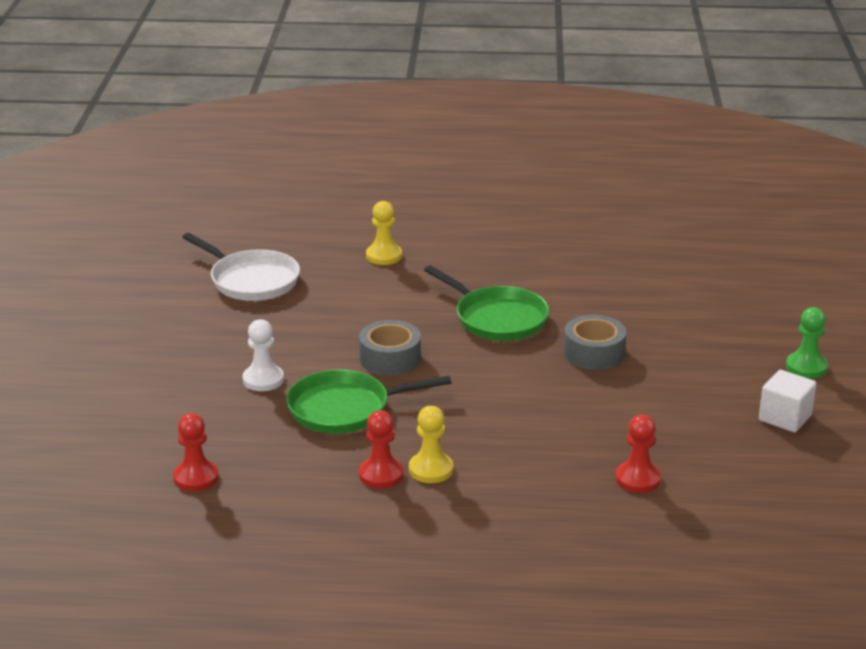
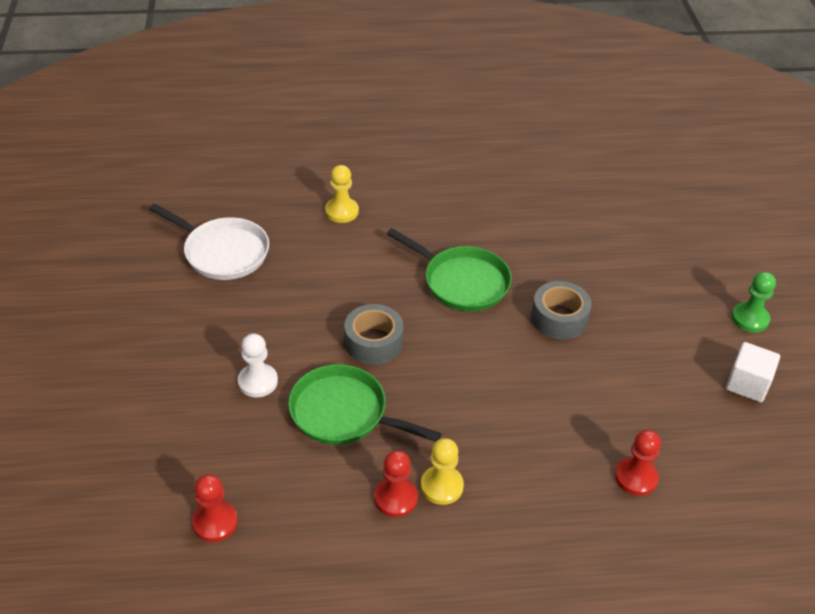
camera: 10 degrees left, 15 degrees up
(345, 409) = (343, 413): green pan -> green pan turned 45 degrees clockwise

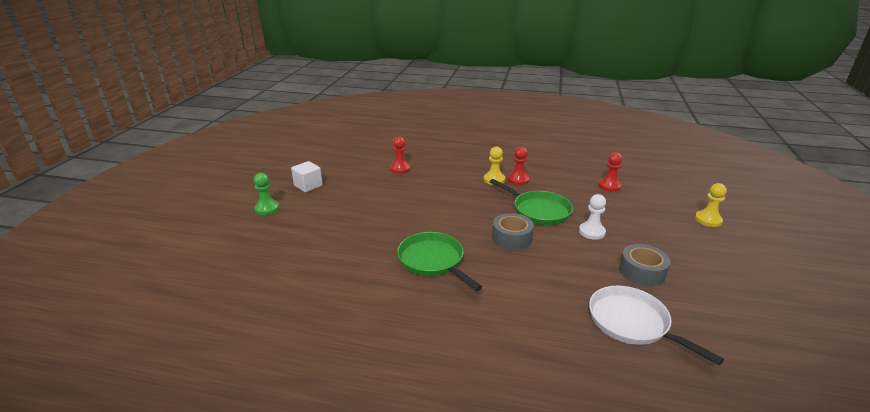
camera: 160 degrees left, 15 degrees down
(342, 211) = (514, 341): yellow pawn -> yellow pawn (708, 220)
(559, 318) = (382, 229): grey tape -> grey tape (642, 272)

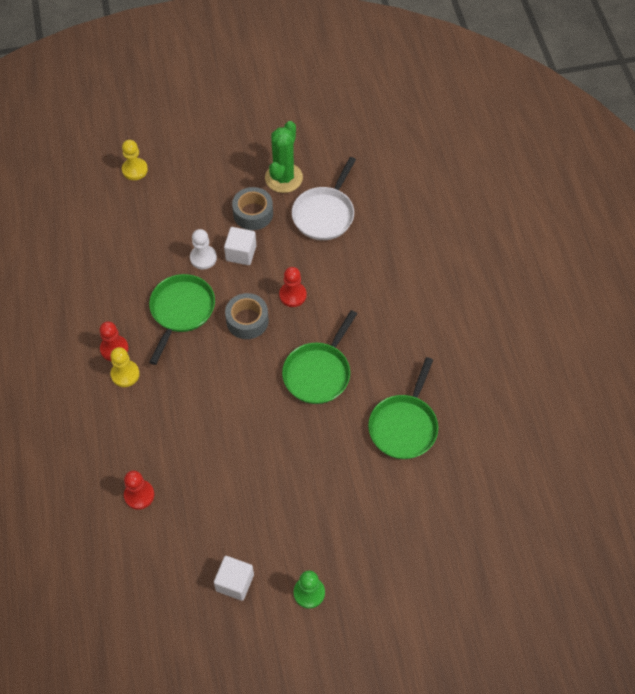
camera: 115 degrees left, 30 degrees up
(338, 294) = (404, 426): none -> green pan
(591, 253) = (241, 253): none -> white cube
(609, 186) = (92, 256): red pawn -> red pawn (292, 295)
(694, 307) = (283, 178): none -> green cactus

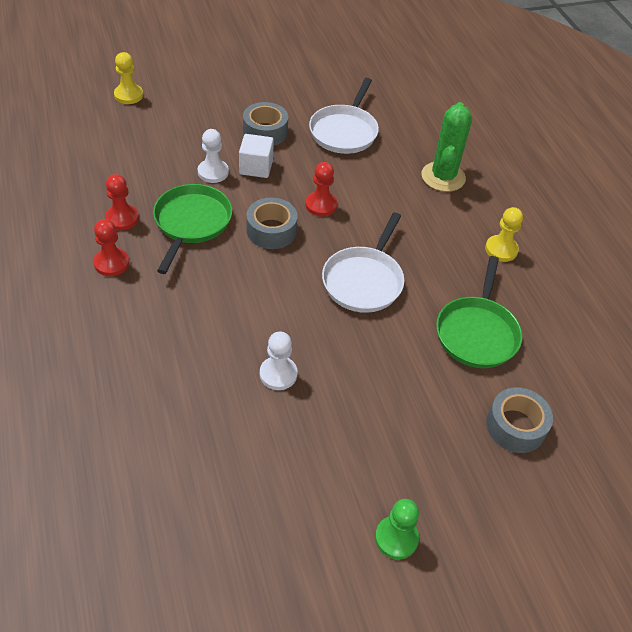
camera: 10 degrees left, 10 degrees down
(125, 374) = (126, 289): yellow pawn -> yellow pawn (501, 249)
(139, 495) = (151, 426): red pawn -> red pawn (122, 218)
(235, 582) = (292, 531): white cube -> none
(238, 456) = (278, 374): none -> white pawn
(283, 178) = (294, 101): green cactus -> green cactus (443, 177)
(318, 373) = (364, 280): green pan -> white pan
(417, 510) = (515, 426): none -> grey tape

